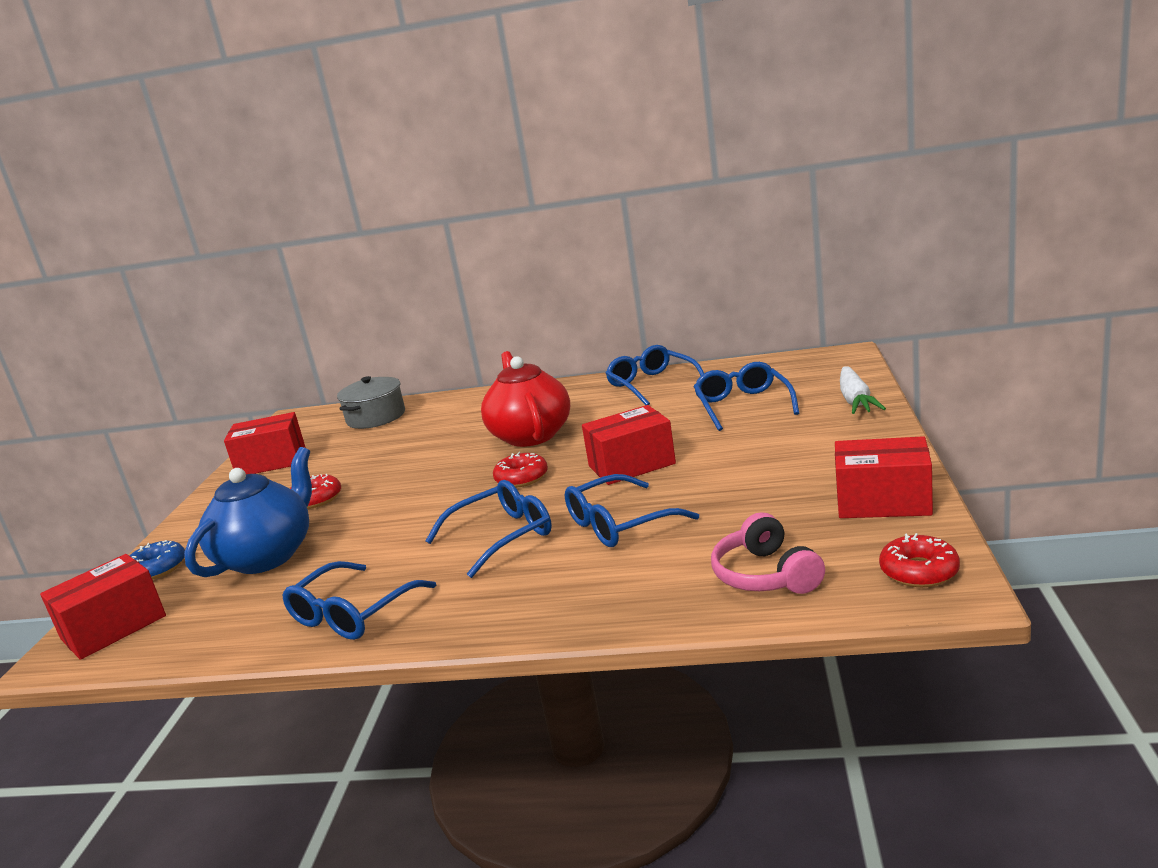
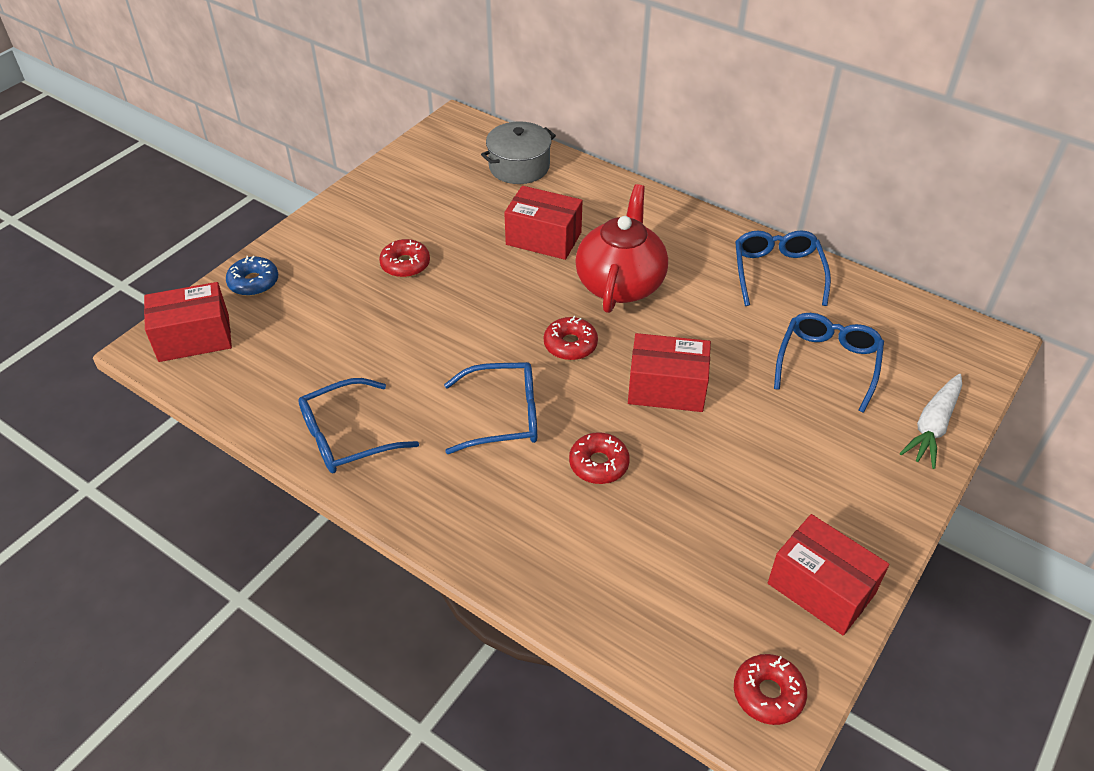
camera: 25 degrees right, 25 degrees up
(267, 556) = (331, 320): blue teapot -> none
(271, 462) = (403, 183): red box -> red box (543, 238)
(620, 523) = (598, 464): blue glasses -> red donut
(765, 575) = (653, 610): pink headphones -> none

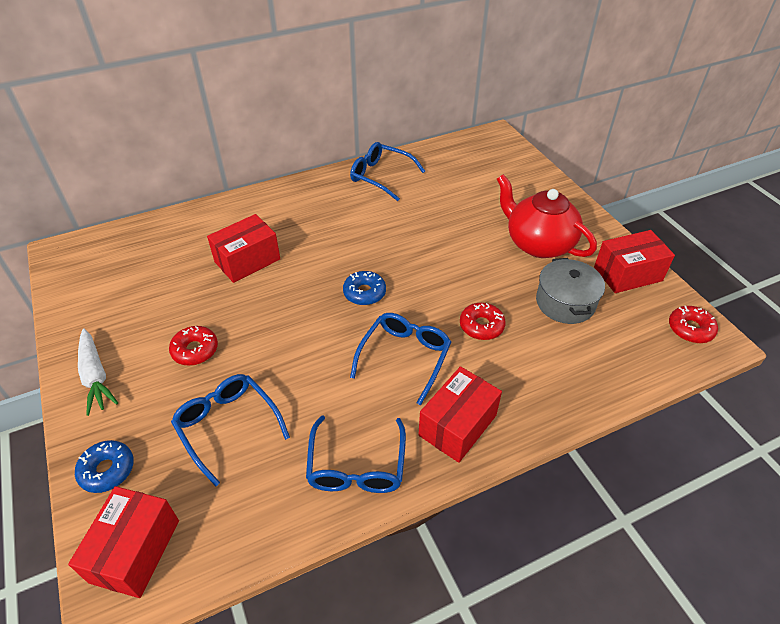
camera: 60 degrees left, 0 degrees up
(519, 167) = (157, 240): grey pot -> grey pot (565, 302)
(570, 345) = (364, 293): red donut -> blue donut
(620, 283) = (328, 244): red teapot -> red teapot (538, 243)
(666, 388) = (439, 265): red box -> red box (457, 425)
(827, 364) = (468, 193): blue glasses -> blue glasses (228, 426)
(932, 426) = (539, 180): white carrot -> white carrot (95, 376)

